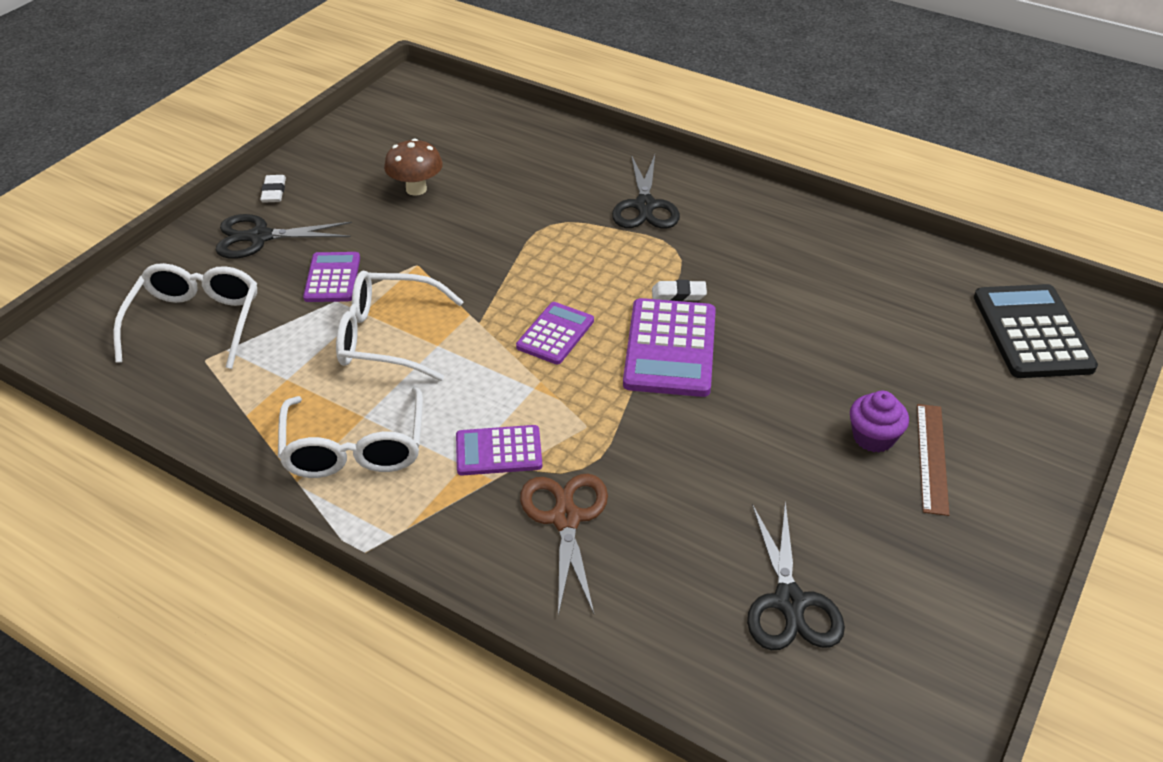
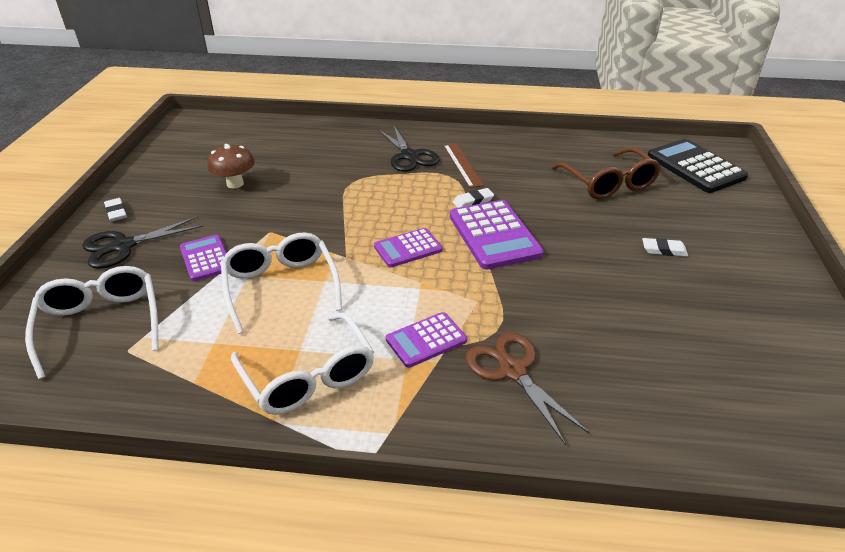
camera: 25 degrees left, 5 degrees down
(388, 337) = (281, 287): white glasses -> white glasses turned 90 degrees clockwise
(555, 334) = (408, 248): purple calculator -> purple calculator turned 120 degrees counterclockwise
(790, 602) = (707, 371): black scissors -> none
(873, 437) = (664, 250): purple cupcake -> white eraser
(880, 320) = (608, 183): none -> brown glasses
(932, 458) = (707, 251): brown ruler -> brown ruler (462, 165)

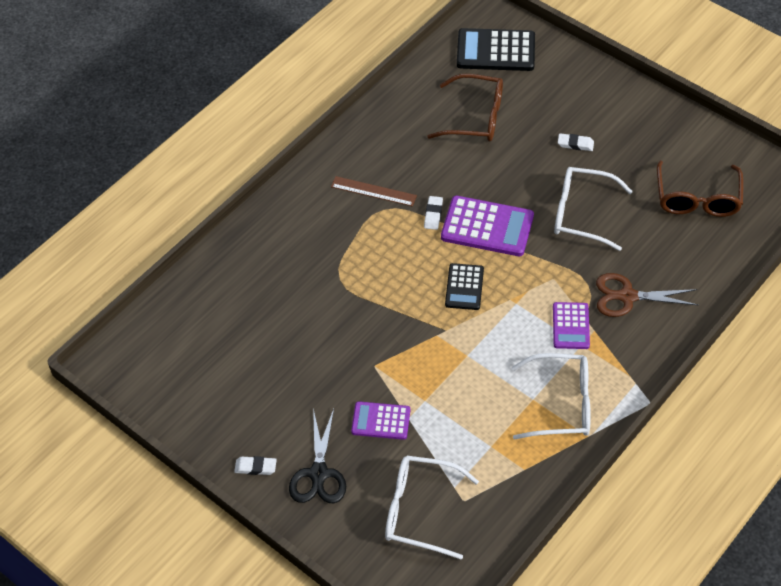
camera: 55 degrees left, 15 degrees up
(235, 184) = (274, 364): brown mushroom -> none
(281, 287) = (454, 385): white glasses -> white glasses (582, 214)
(408, 248) = (464, 287): purple calculator -> black calculator
(409, 156) = (329, 219): black scissors -> none
(664, 250) = (575, 144): white eraser -> white eraser turned 60 degrees clockwise
(725, 374) = (697, 198): none -> brown glasses

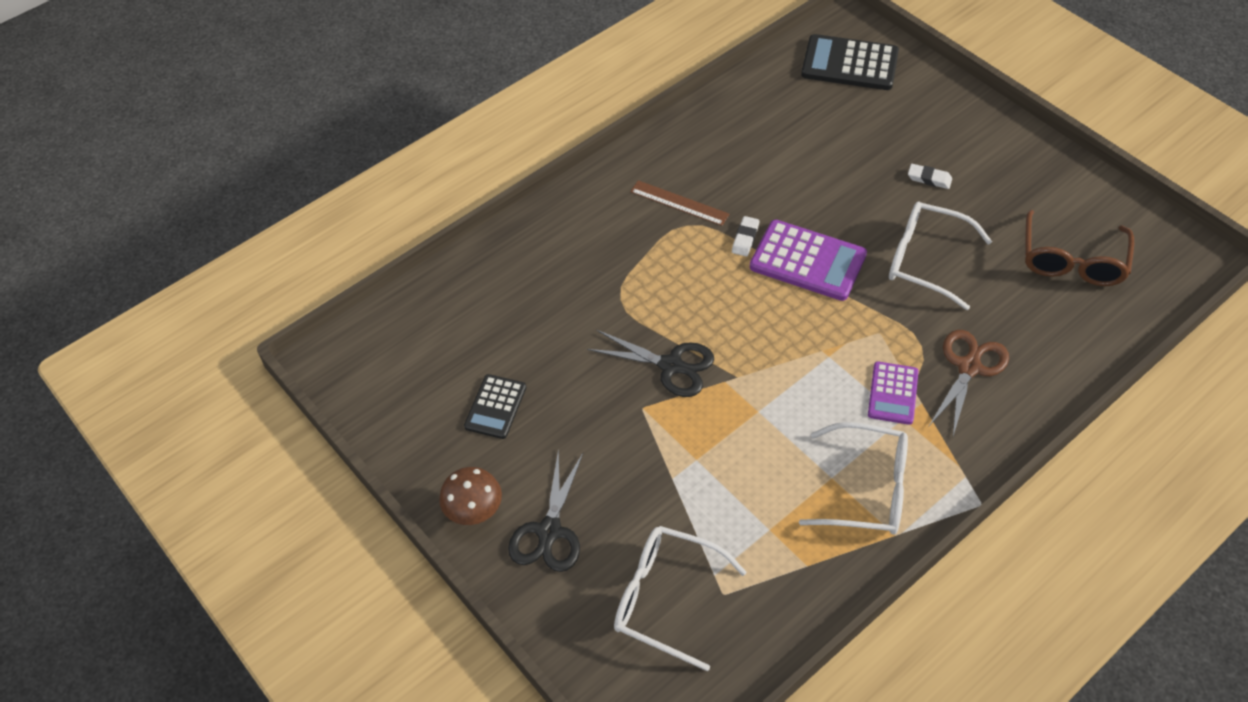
camera: 10 degrees right, 0 degrees up
(255, 467) = (474, 511): white eraser -> brown mushroom
(381, 421) = (638, 477): purple calculator -> none
(391, 328) = (671, 365): none -> black scissors
(464, 287) = (768, 328): black calculator -> black calculator (495, 407)
(475, 117) = (813, 134): brown glasses -> none
(627, 296) = (969, 367): brown scissors -> brown scissors turned 105 degrees clockwise

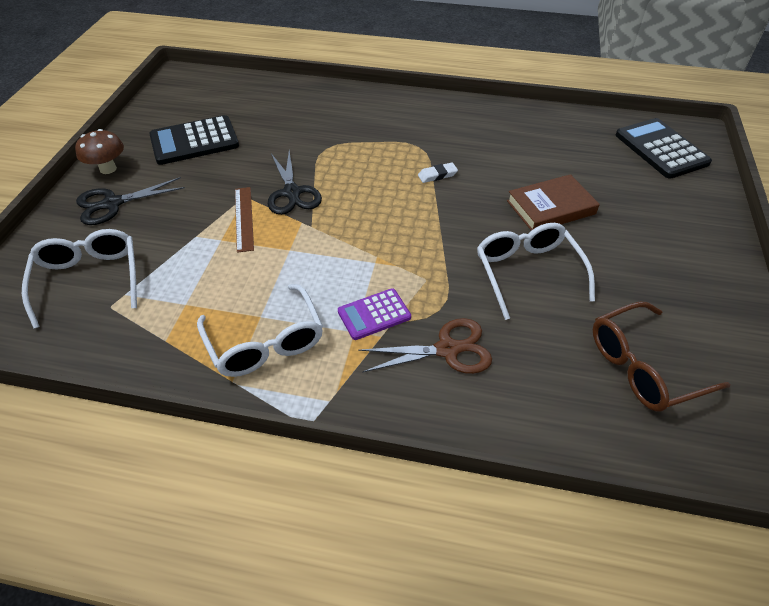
camera: 50 degrees right, 5 degrees down
(495, 407) = (194, 141): black calculator -> black calculator, size x1.66
(679, 203) = (433, 135): brown ruler -> brown ruler (244, 218)
(807, 261) = (452, 212): purple calculator -> none
(860, 190) = (551, 207): none -> brown book
(929, 179) = (611, 237): white eraser -> none

